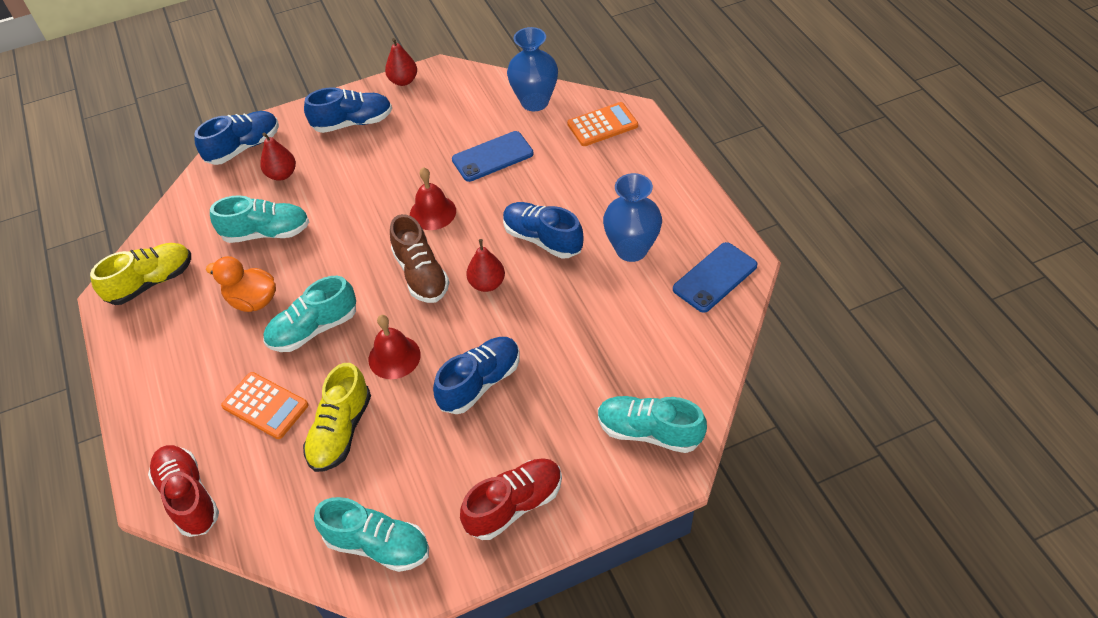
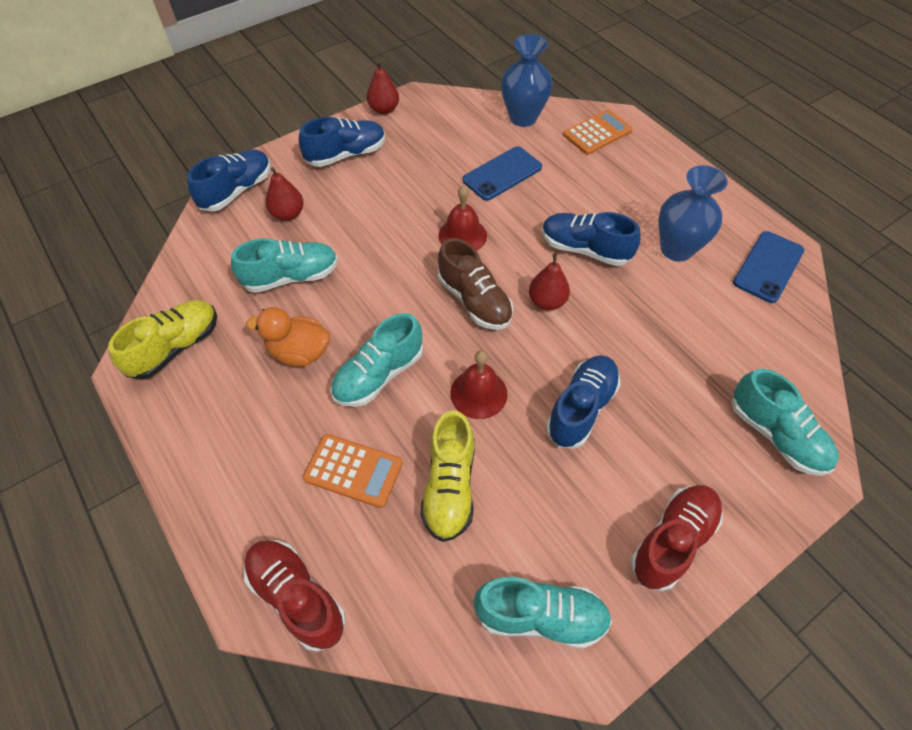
camera: 15 degrees left, 5 degrees up
(649, 432) = (776, 435): turquoise shoe -> turquoise shoe turned 135 degrees counterclockwise

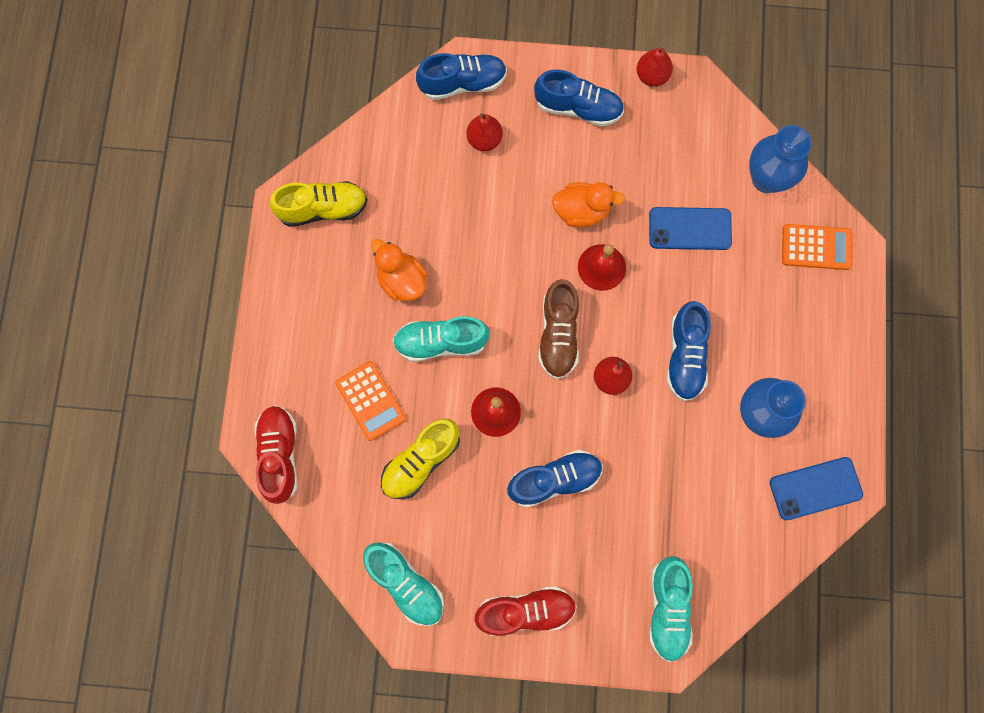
camera: 40 degrees right, 20 degrees up
(291, 277) = (443, 206): turquoise shoe -> none
(411, 211) = (582, 211): none -> orange duck
(585, 249) = (685, 356): blue shoe -> blue shoe turned 150 degrees counterclockwise

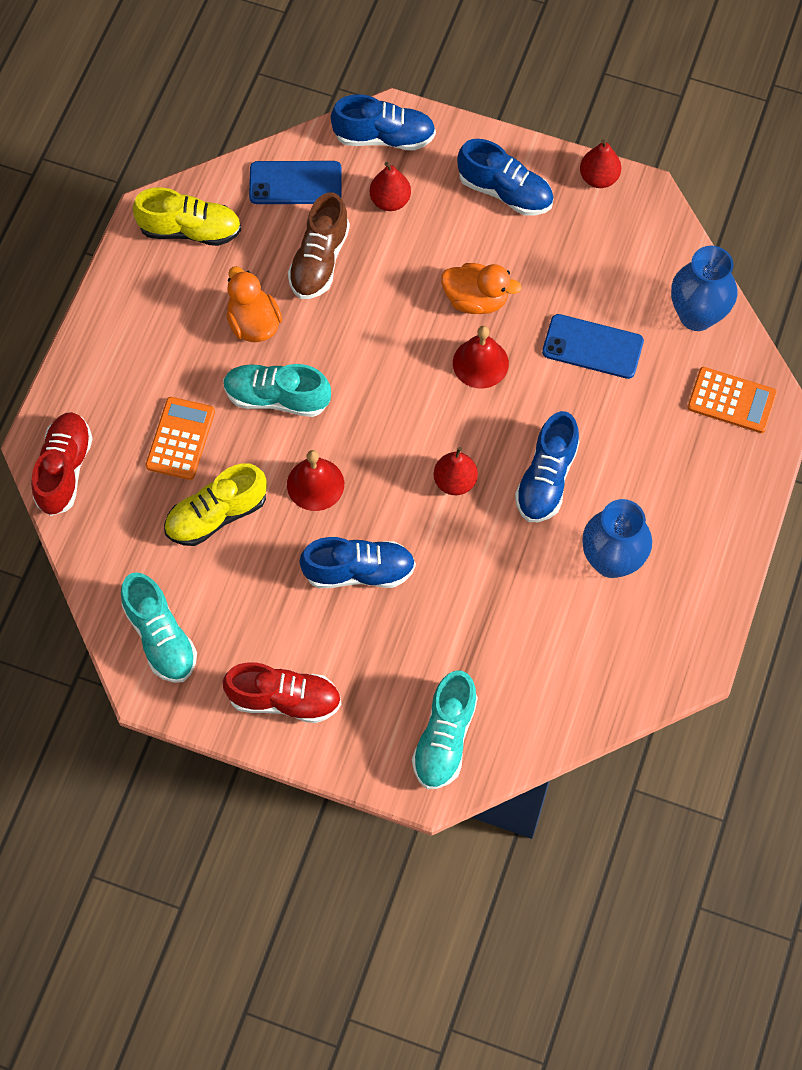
camera: 15 degrees right, 10 degrees down
(370, 401) = (180, 439): orange calculator -> orange calculator turned 150 degrees counterclockwise
(558, 334) = (410, 421): brown shoe -> brown shoe (319, 260)
(815, 488) = (652, 654): blue phone -> blue phone (295, 183)

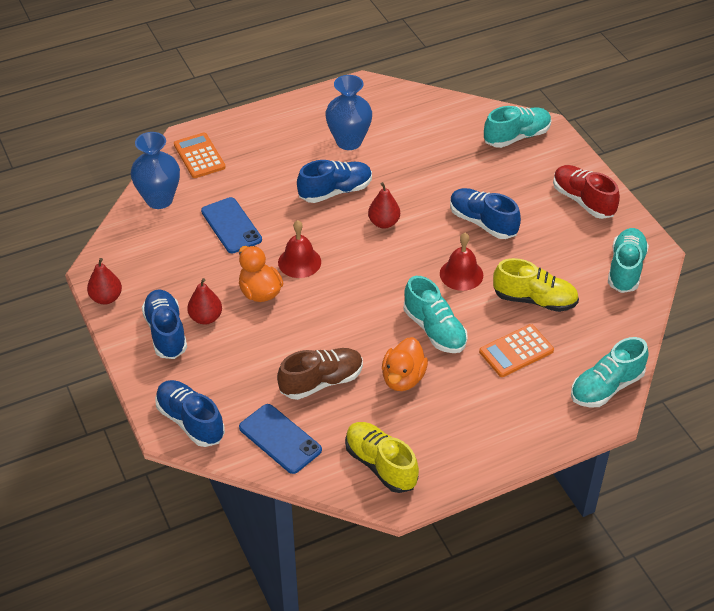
camera: 135 degrees left, 20 degrees down
(64, 470) = (606, 387): red shoe -> turquoise shoe
(390, 200) = (237, 381): red pear -> red pear (206, 318)

